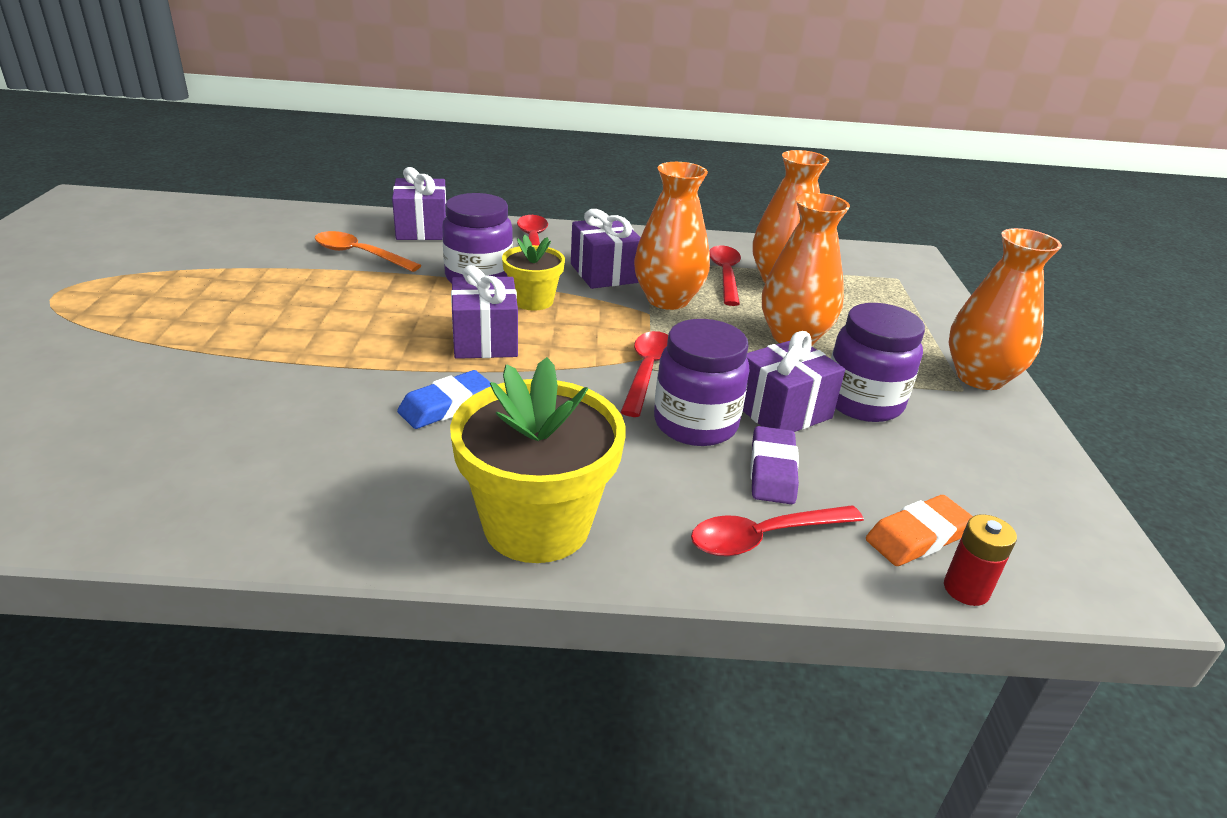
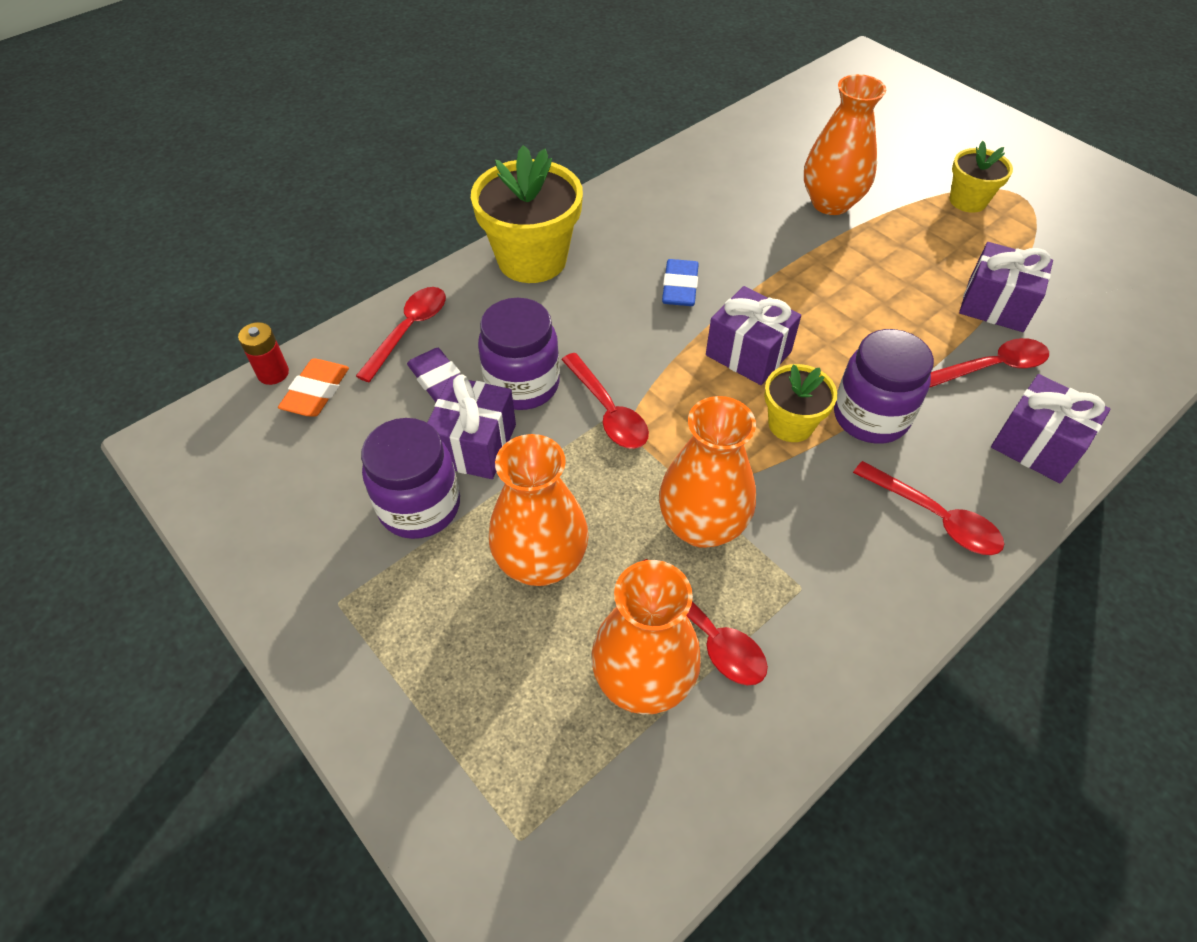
camera: 140 degrees right, 20 degrees up
(94, 312) = (967, 201): none -> yellow flower pot
(359, 254) = (991, 367): orange spoon -> red spoon
(604, 273) = (804, 521): purple gift -> purple gift (995, 305)
(979, 377) = (327, 642): orange vase -> orange vase (830, 203)

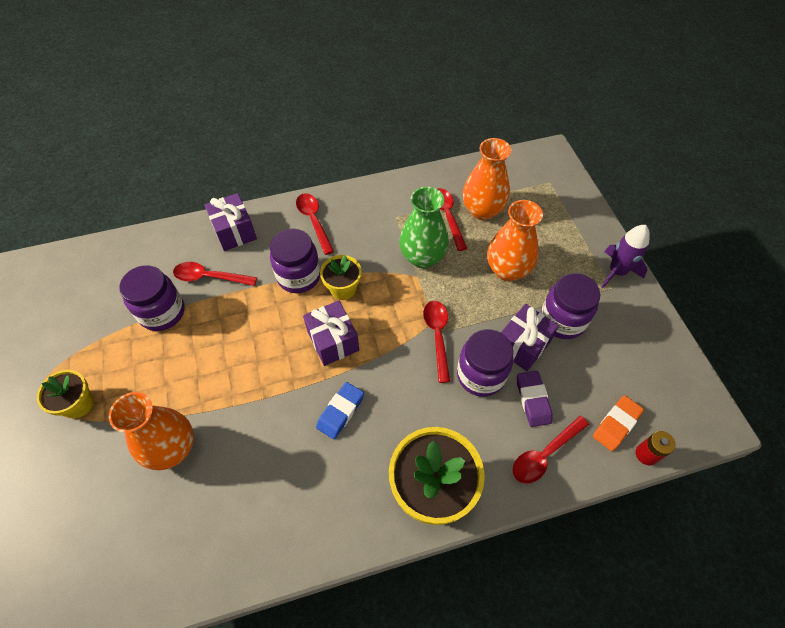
camera: 155 degrees left, 5 degrees up
(329, 642) = (616, 272): none -> purple rocket
(702, 525) = (422, 257): orange vase -> green vase
(995, 305) = (162, 312): purple gift -> purple jar

